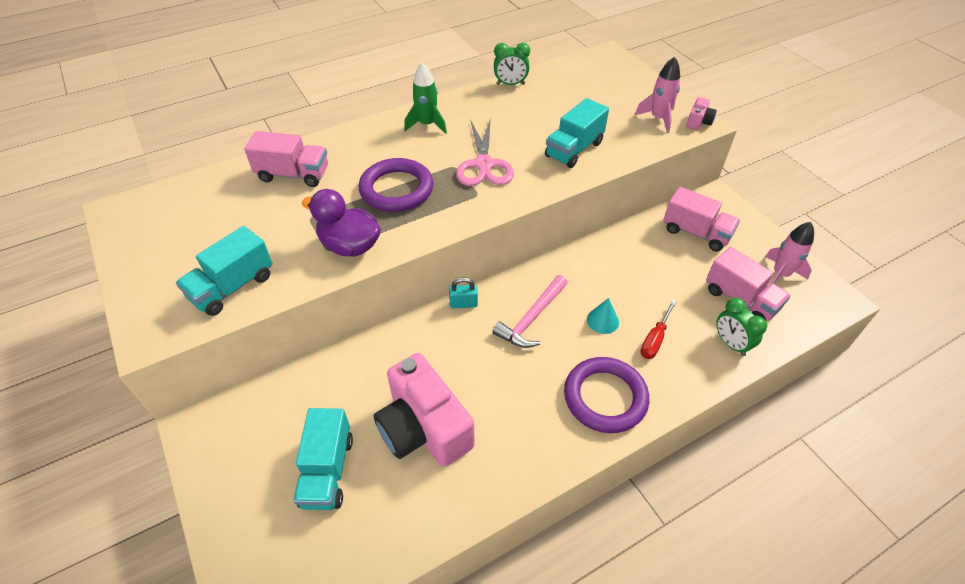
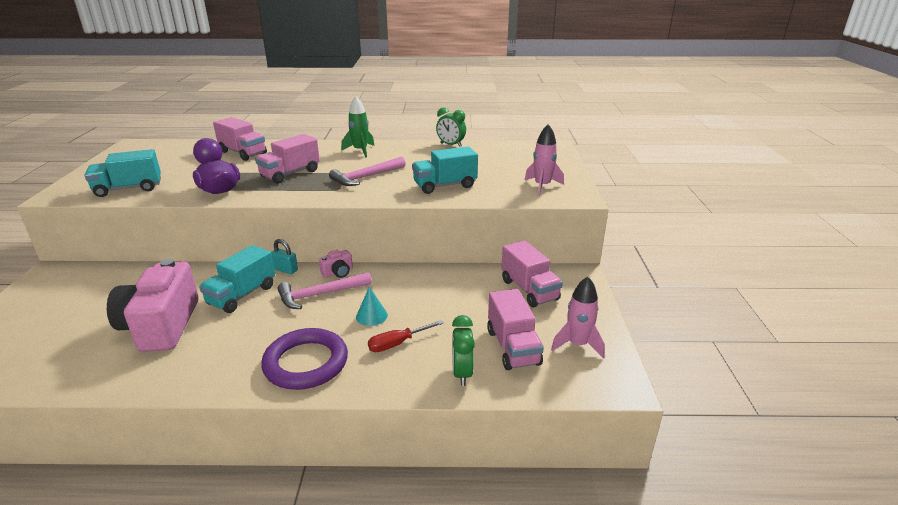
camera: 30 degrees right, 20 degrees down
(327, 471) = (76, 322): turquoise truck -> turquoise truck (242, 295)
(396, 189) = (290, 174): purple ring -> pink truck
(484, 165) = (366, 177): pink scissors -> pink hammer
(698, 122) = (576, 196): pink camera -> pink camera (338, 272)

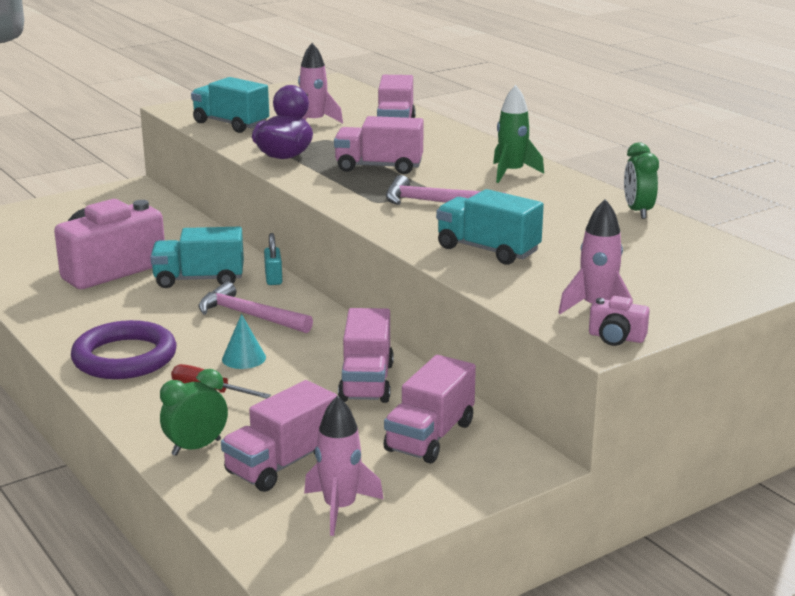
camera: 55 degrees right, 5 degrees down
(186, 167) = (314, 122): none -> pink rocket
(338, 272) = (305, 307): pink camera -> pink camera (616, 337)
(451, 286) = (366, 382): none -> pink truck

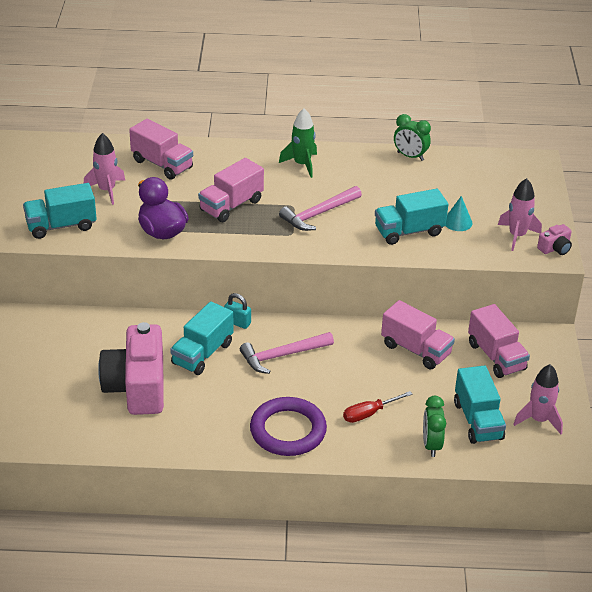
camera: 55 degrees left, 15 degrees up
(244, 358) = (339, 382): turquoise cone -> turquoise cone (457, 222)
(282, 464) = (477, 420): pink truck -> turquoise truck

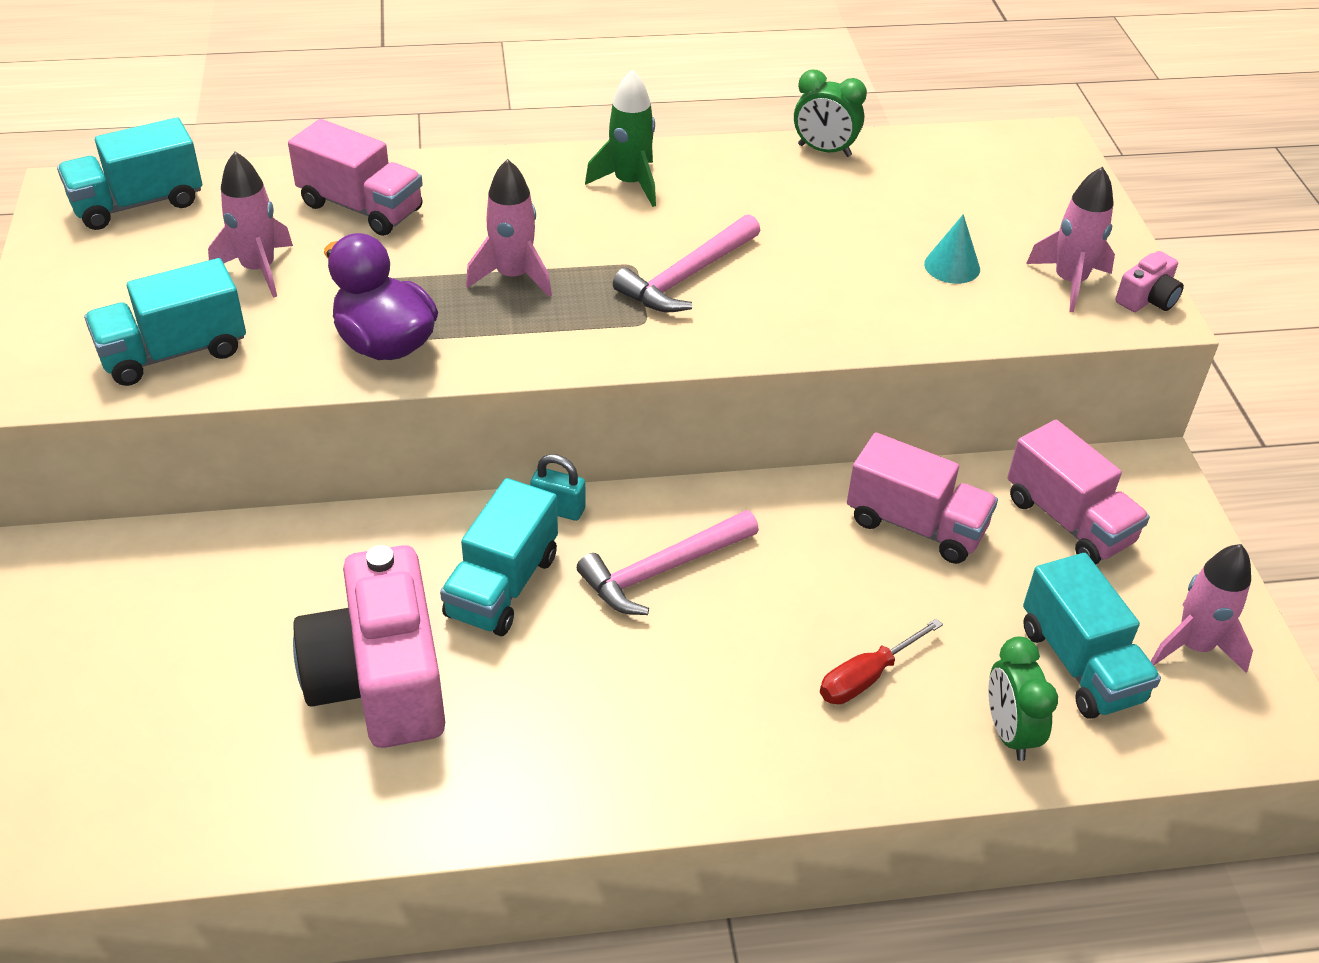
camera: 10 degrees left, 5 degrees up
(231, 205) = (513, 276): pink truck -> pink rocket
(288, 430) = (714, 740): purple ring -> none
(409, 231) = (868, 294): turquoise truck -> turquoise truck (138, 203)

